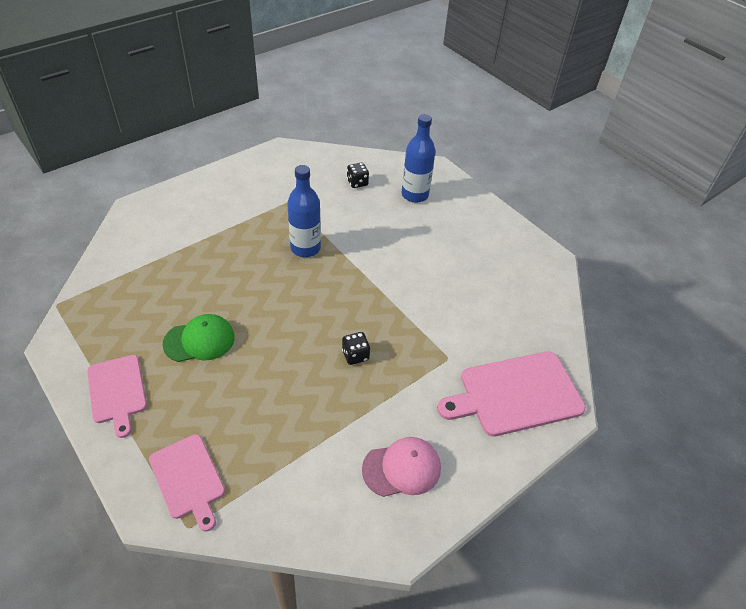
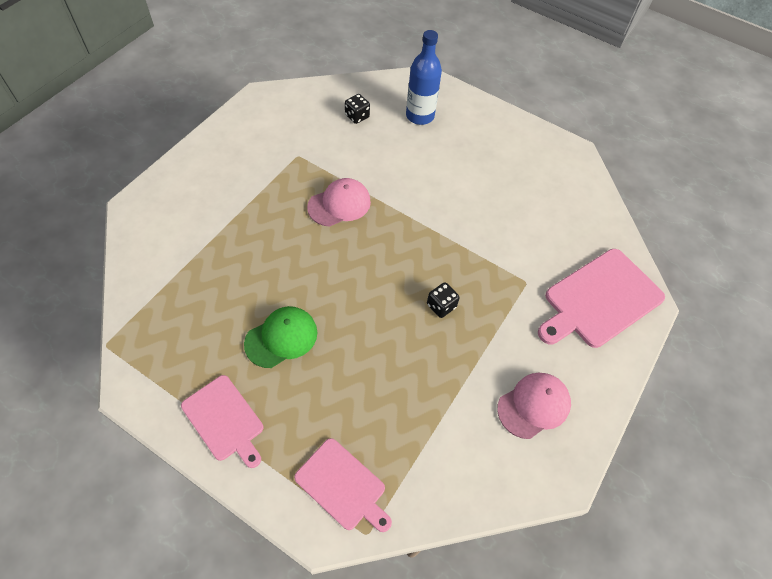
camera: 20 degrees left, 10 degrees up
(305, 248) = (339, 204): blue bottle -> pink cap

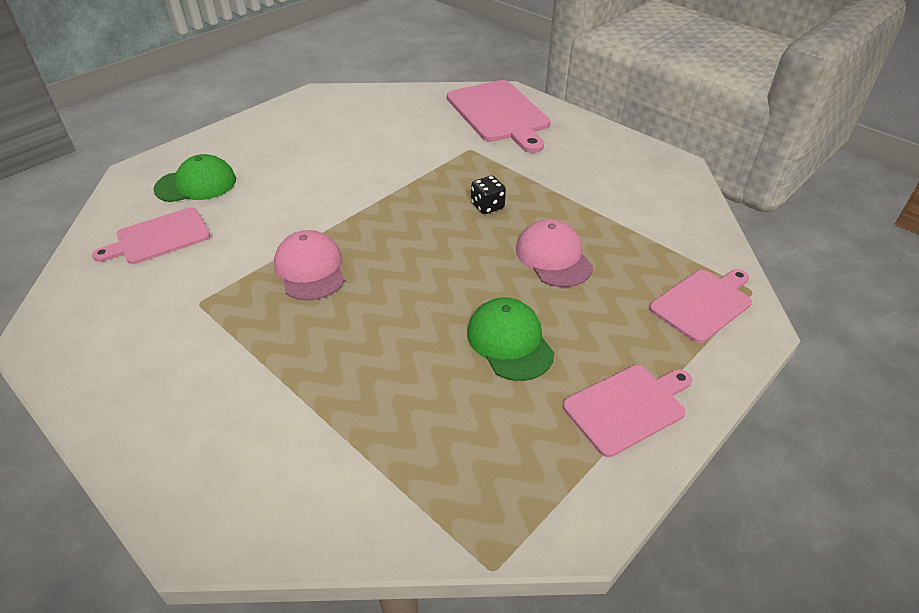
camera: 75 degrees left, 15 degrees down
(357, 116) = (159, 237): black dice -> pink cutting board
(420, 116) = (196, 184): blue bottle -> green cap
(533, 405) = (607, 167): pink cap -> pink cap (553, 257)

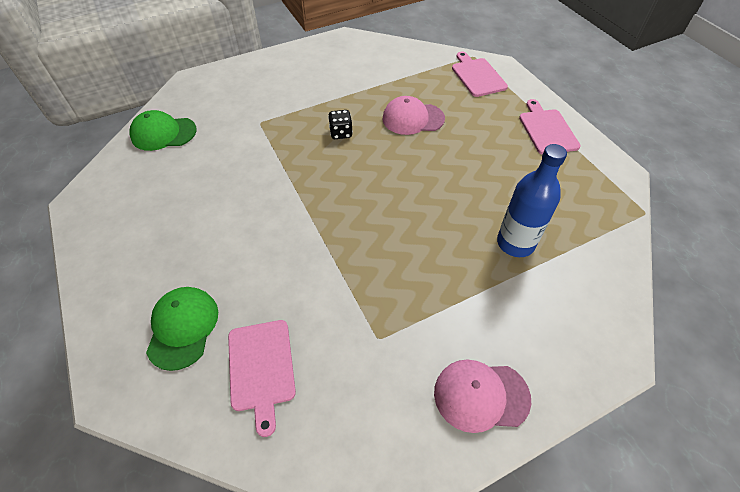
camera: 70 degrees left, 10 degrees up
(310, 269) = (367, 251): pink cap -> pink cap (481, 395)
(364, 398) = (515, 243): none -> blue bottle
(499, 114) = (221, 93): pink cutting board -> none
(510, 342) = (484, 161): green cap -> green cap (163, 133)

